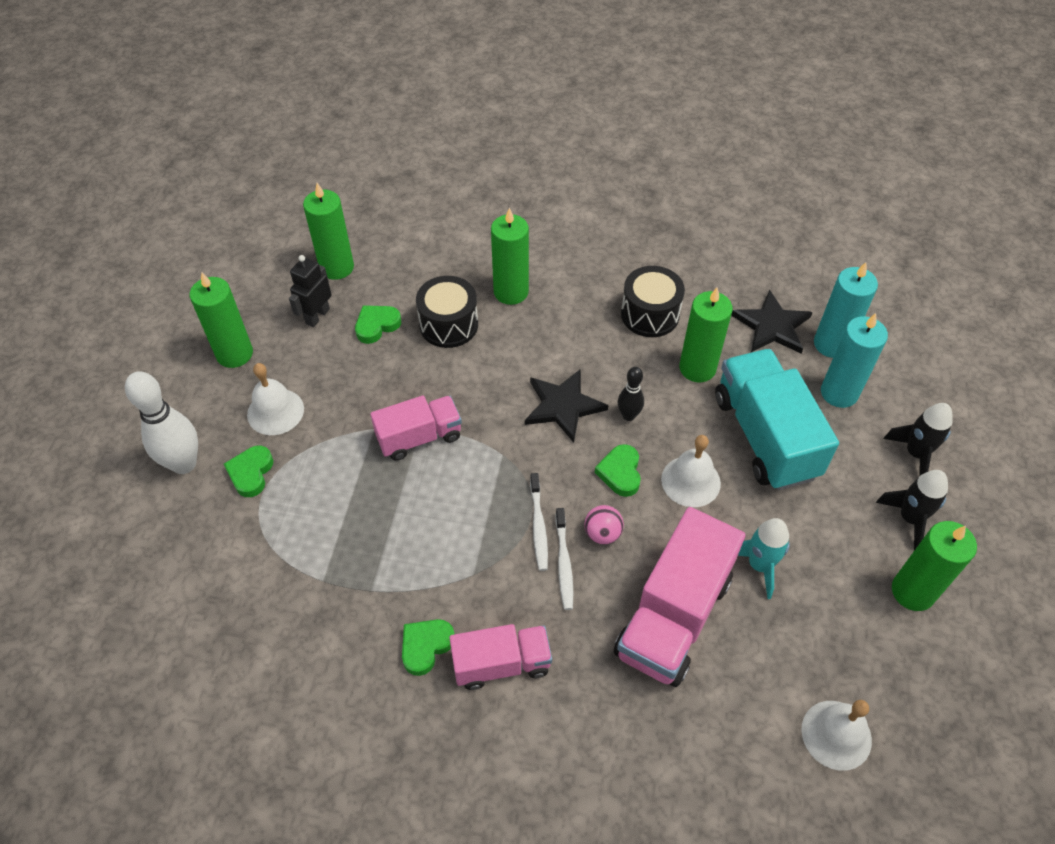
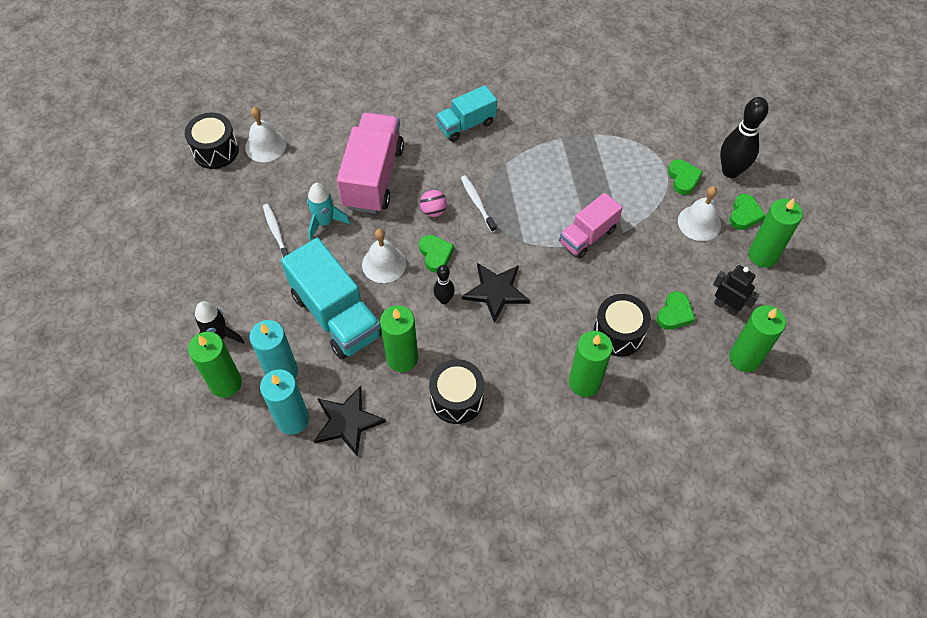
camera: 160 degrees right, 5 degrees up
(184, 464) = (730, 171): white bowling pin -> black bowling pin
(317, 316) = (726, 306): black robot -> black robot turned 60 degrees counterclockwise
(426, 646) = (513, 120): green heart -> green heart (744, 214)
(501, 664) = (466, 124): pink truck -> turquoise truck
(564, 563) = (452, 186): white toothbrush -> white toothbrush (276, 232)
(909, 518) = (223, 284): black rocket -> none
(912, 591) = (221, 236): green candle -> green candle (226, 383)
(922, 753) = (215, 150): none -> black drum

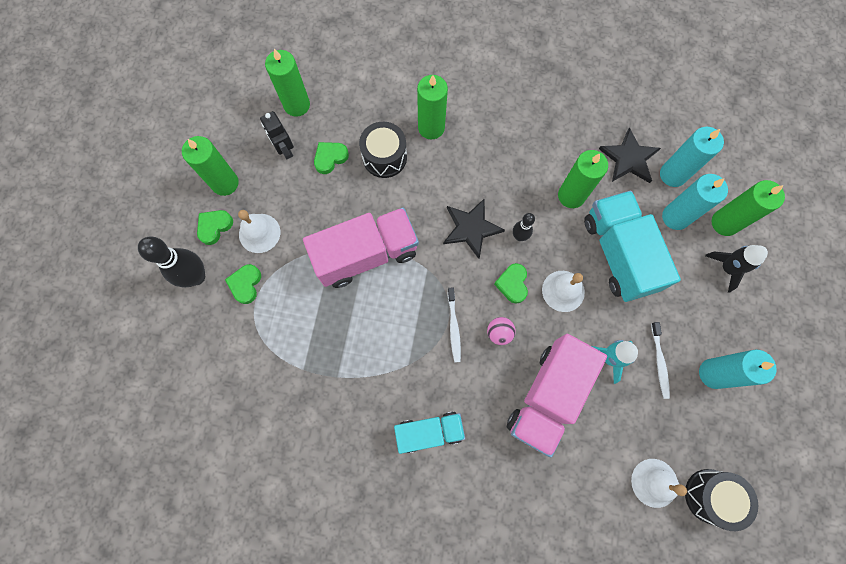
camera: 160 degrees left, 15 degrees up
(223, 238) = (713, 373): none -> turquoise candle
(456, 399) = (537, 148): black drum -> none
(587, 236) = (366, 255): pink truck -> pink truck, size x1.66

